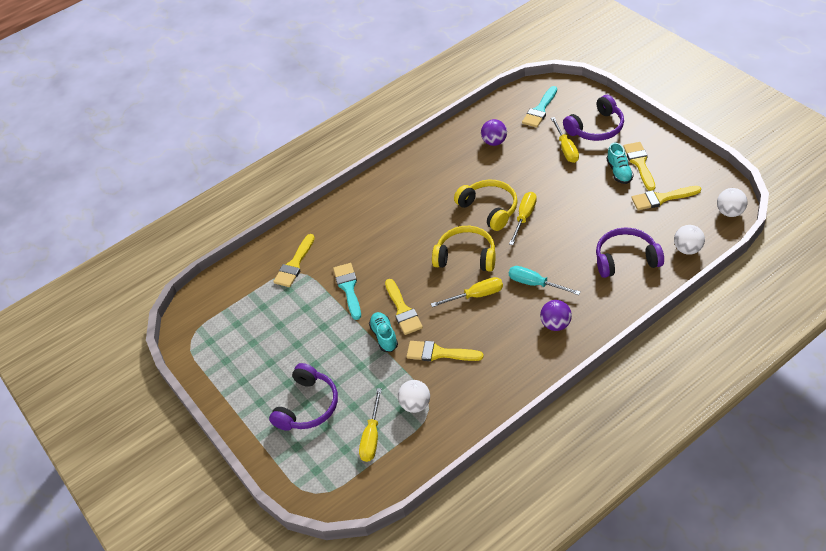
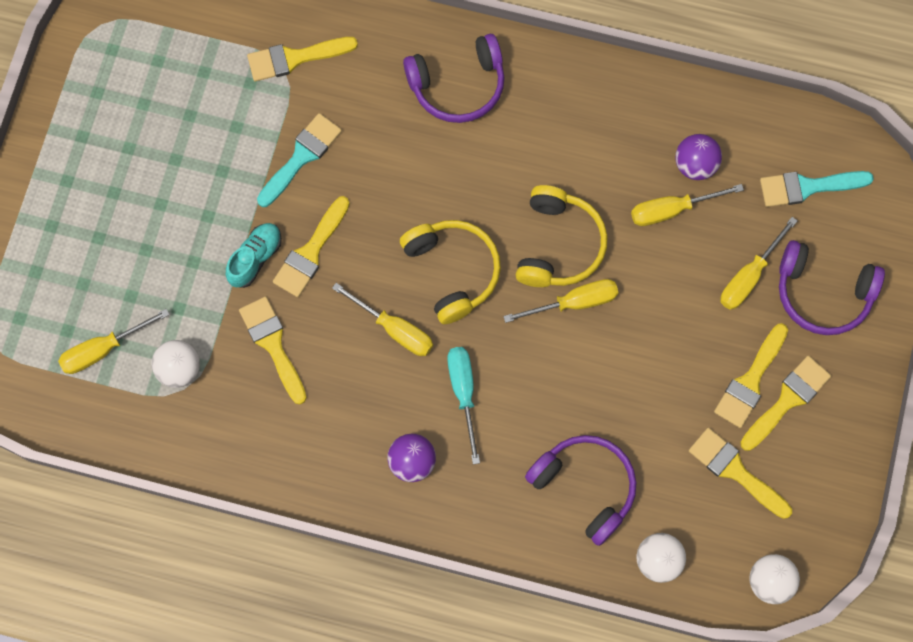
camera: 45 degrees right, 25 degrees up
(308, 406) = (97, 242): purple headphones -> purple headphones (458, 86)
(509, 160) = (672, 210): none -> yellow screwdriver
(619, 172) = (750, 380): turquoise shoe -> yellow brush

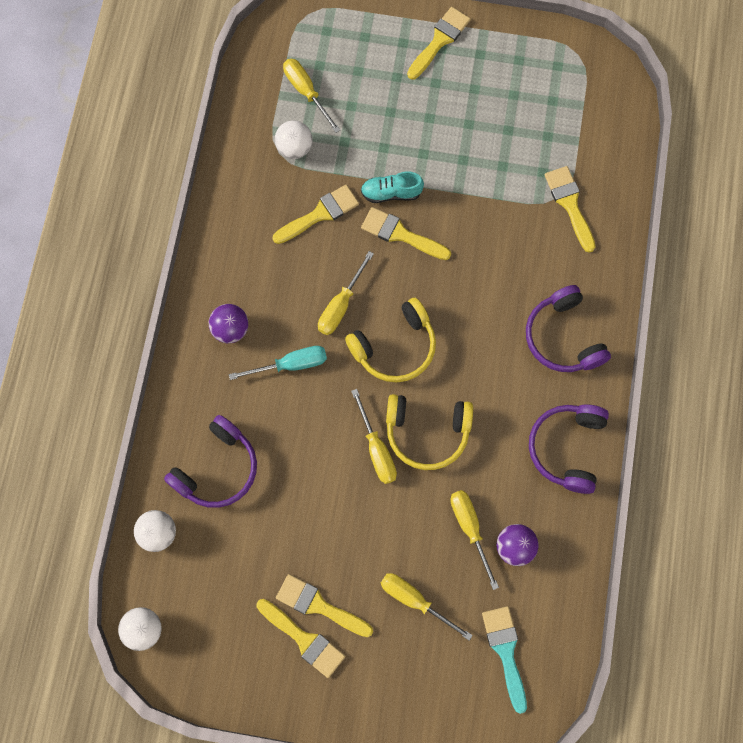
camera: 85 degrees right, 0 degrees up
(255, 258) = (391, 193): turquoise shoe -> turquoise shoe turned 150 degrees clockwise
(301, 157) = (482, 218): turquoise brush -> none
(735, 471) = (238, 596): yellow brush -> yellow brush (439, 41)
(822, 293) = (405, 669): purple headphones -> purple headphones (567, 448)

